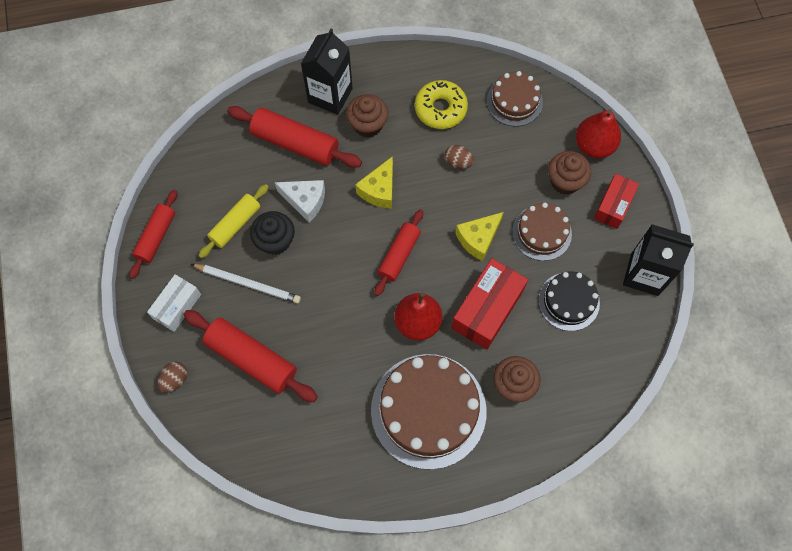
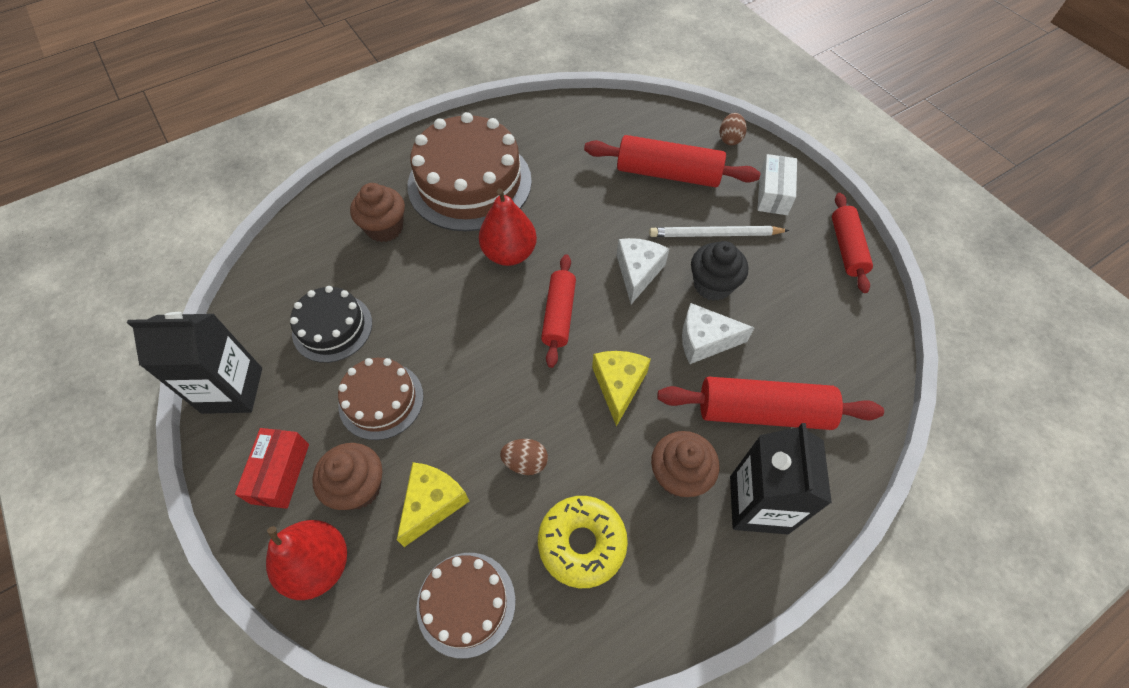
camera: 160 degrees right, 10 degrees down
(235, 224) = (770, 288): yellow rolling pin -> none
(325, 270) = (638, 272): none -> white cheese
(478, 239) = (465, 365): yellow cheese -> yellow cheese (432, 503)
(487, 309) = (432, 289): red box -> none

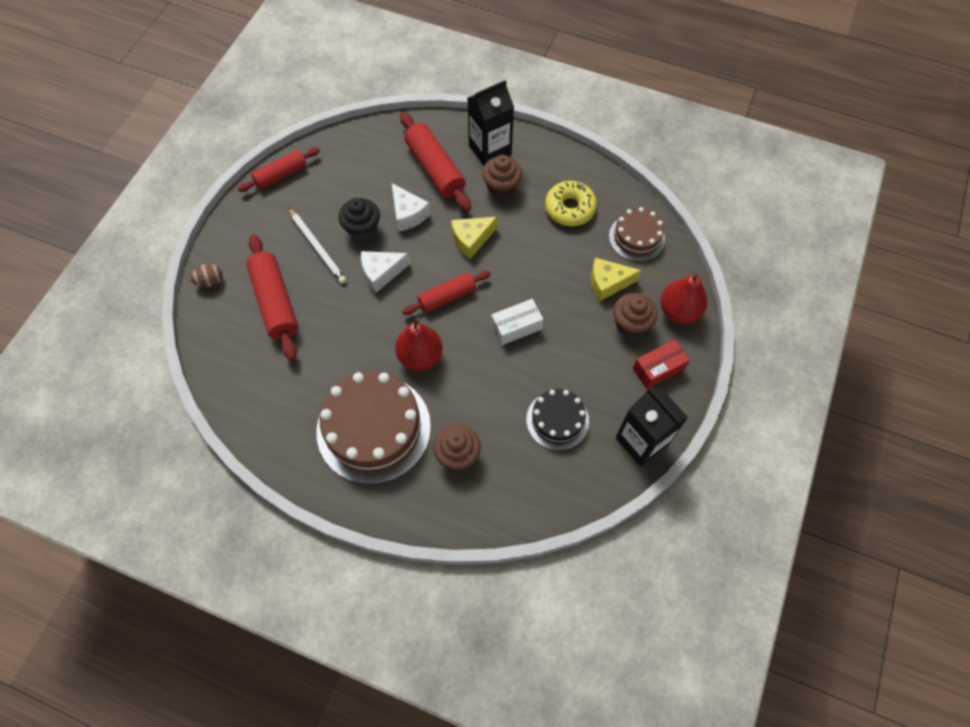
camera: 125 degrees left, 5 degrees up
(381, 400) = (578, 352): brown cake -> none
(525, 462) = (551, 256): brown egg -> none
(773, 193) = (255, 232): white box -> white box (516, 327)

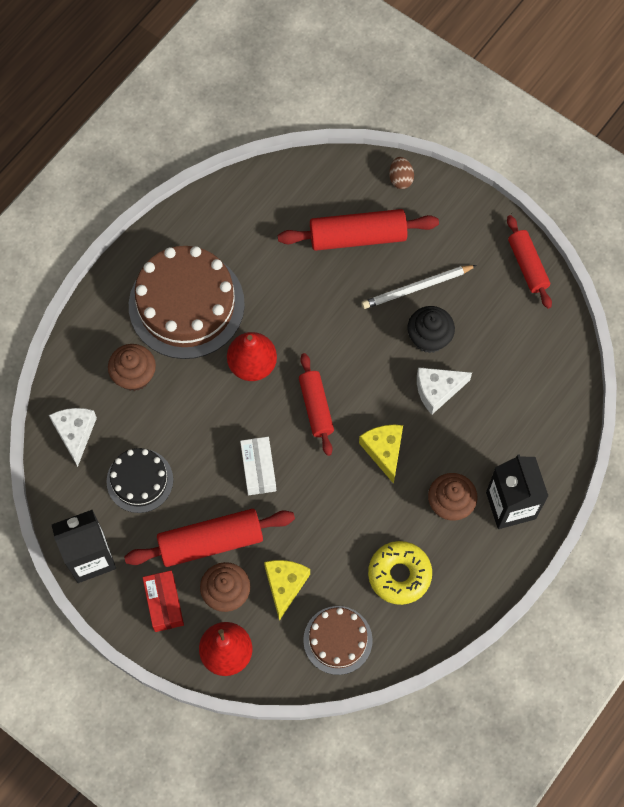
camera: 105 degrees right, 5 degrees up
(381, 273) = (365, 347): white cheese -> white cheese (75, 433)
(435, 169) = (496, 435): red rolling pin -> red rolling pin (211, 542)

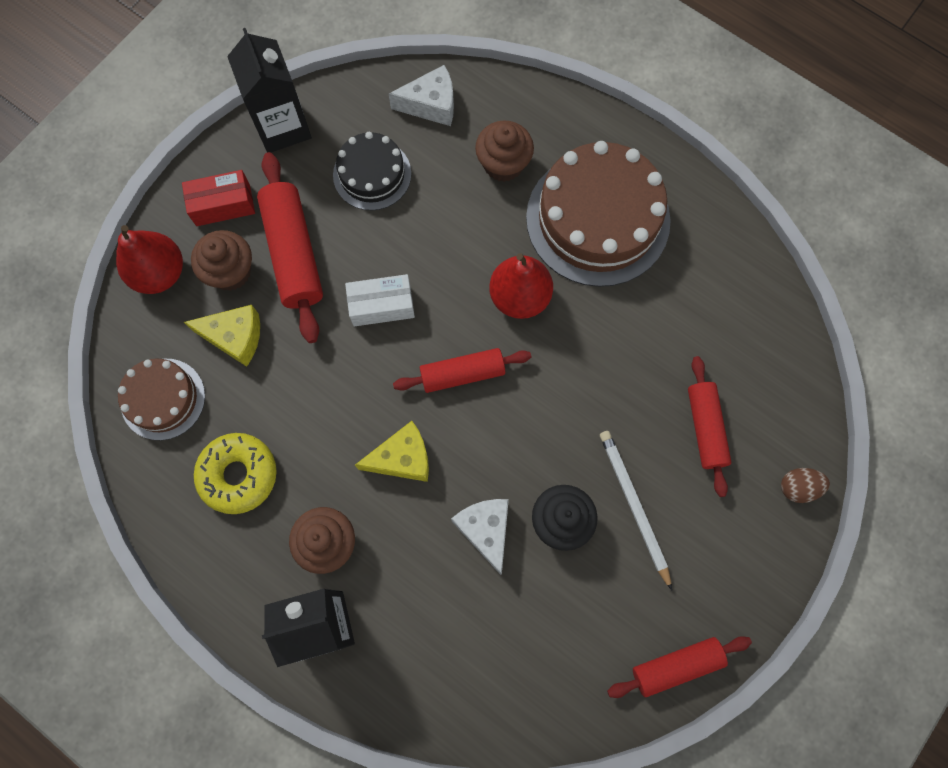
camera: 90 degrees right, 5 degrees up
(357, 236) = (705, 428): red rolling pin -> red rolling pin, size x0.65

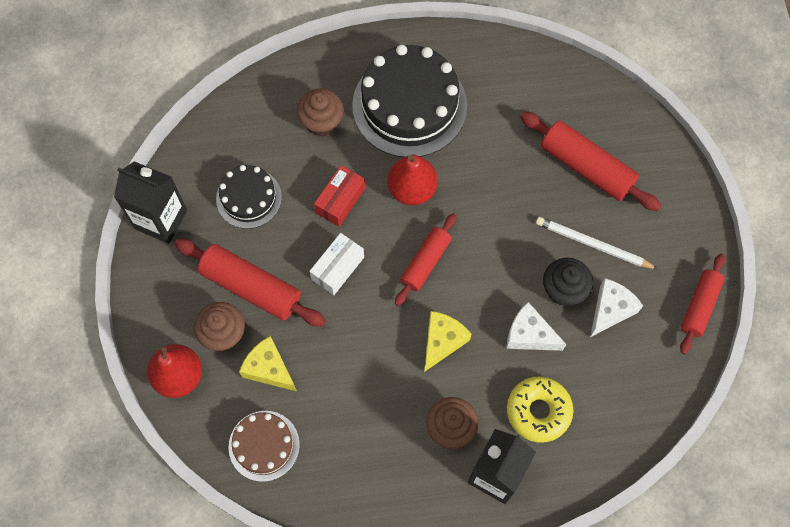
camera: 45 degrees left, 5 degrees down
(223, 205) = (174, 299): red box -> red box (340, 200)
(235, 337) = (269, 369): yellow cheese -> yellow cheese turned 105 degrees counterclockwise
(238, 475) = (358, 443): yellow donut -> yellow donut (538, 411)
(431, 105) = (240, 125): white cheese -> white cheese (610, 310)
(597, 219) = (409, 105): brown cake -> black cake
(705, 428) = (586, 167): red rolling pin -> red rolling pin, size x1.53
(798, 487) = (664, 154): brown egg -> none

